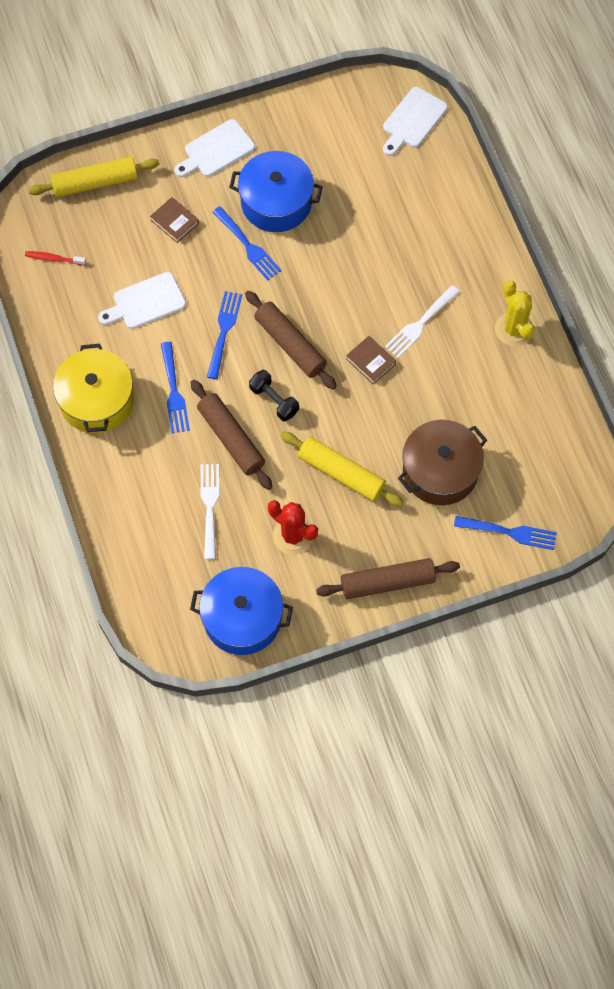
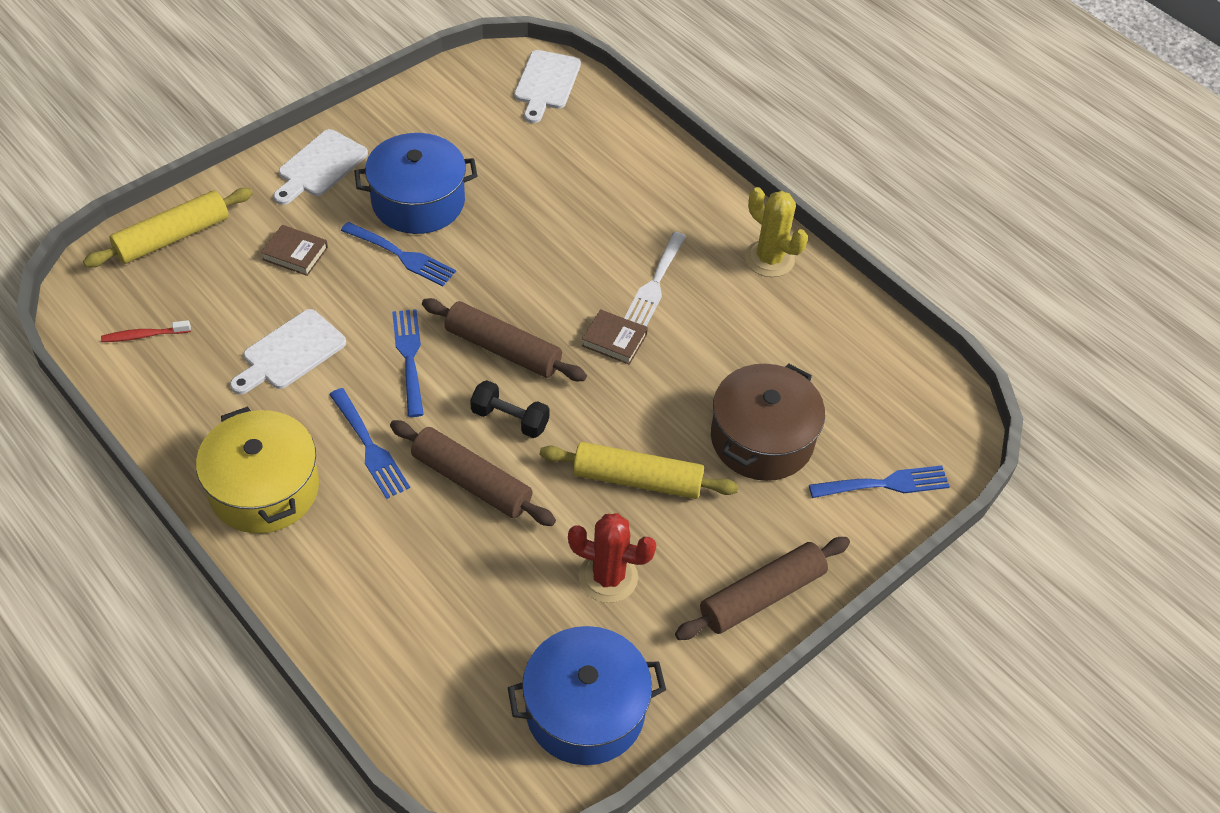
camera: 25 degrees left, 15 degrees down
(209, 506) = (477, 575): white fork -> none

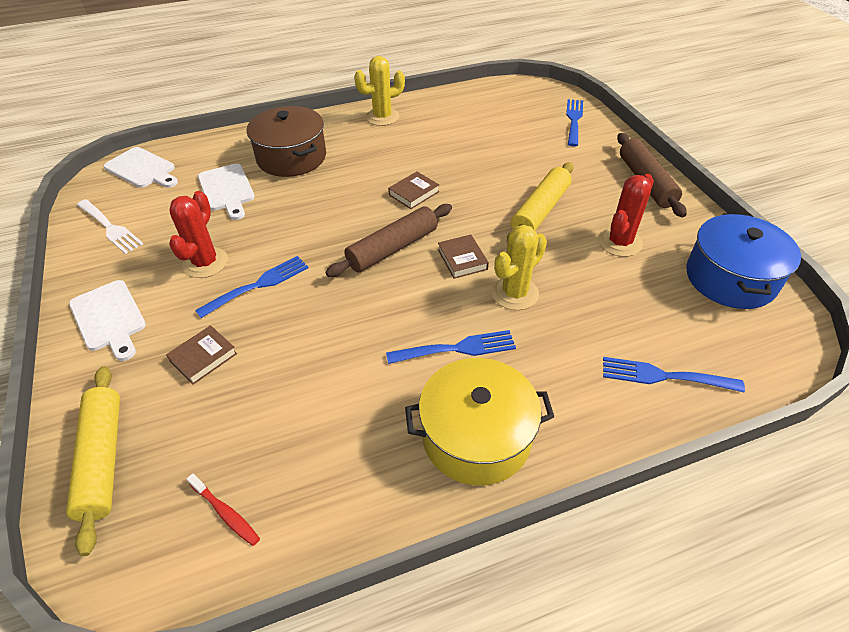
camera: 65 degrees left, 5 degrees down
(144, 335) = (226, 513): red toothbrush -> red toothbrush turned 60 degrees counterclockwise
(290, 352) = (322, 385): white cutting board -> white cutting board (227, 190)
(409, 357) = (372, 303): blue fork -> blue fork (664, 376)
(418, 201) = (205, 263): blue pot -> red cactus
(471, 482) = (515, 293): brown rolling pin -> yellow cactus
(510, 419) = (462, 259): black dumbbell -> brown book
(655, 283) = (374, 164): white fork -> white fork (110, 228)
(762, 439) = (525, 153): brown pot -> brown pot (291, 157)

